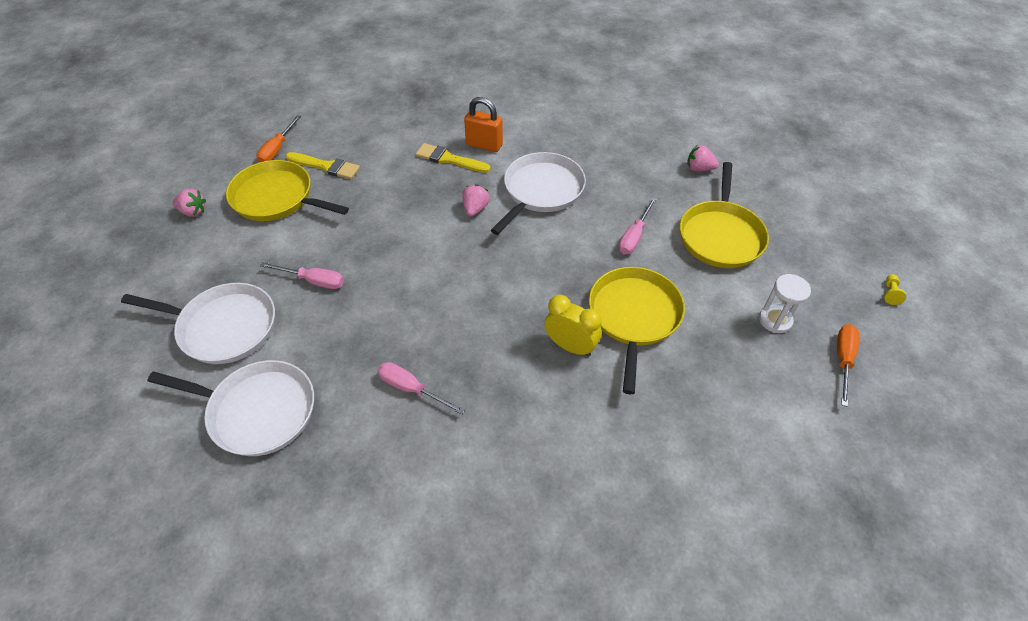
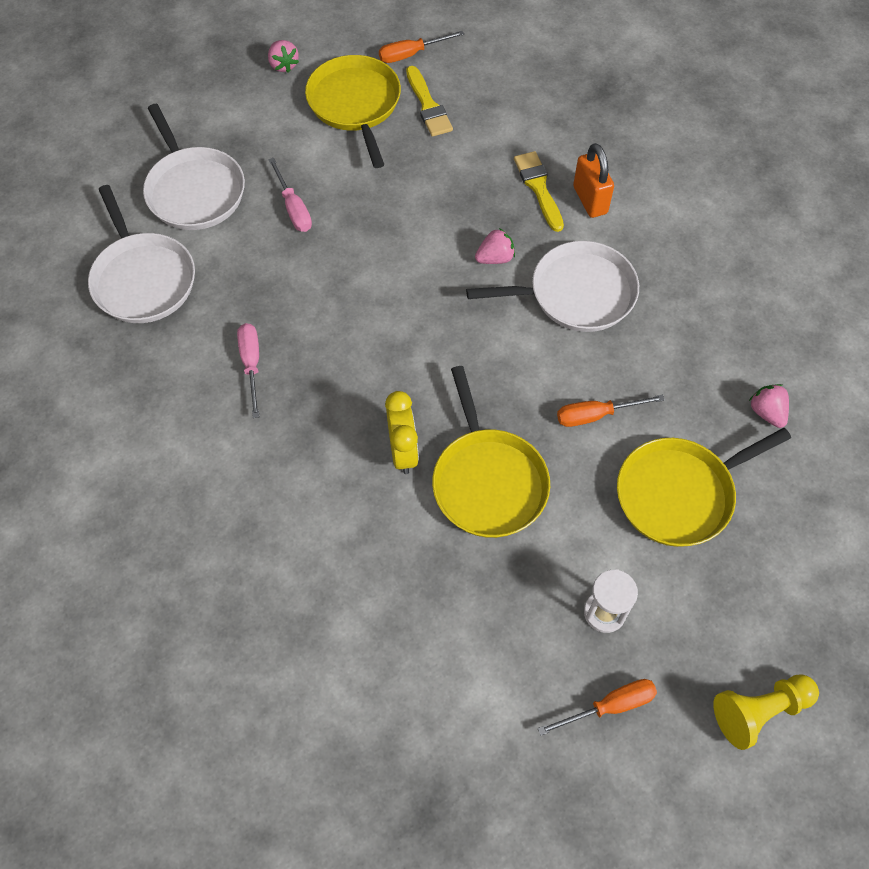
camera: 50 degrees right, 10 degrees up
(634, 236) = (596, 415): pink screwdriver -> orange screwdriver
(634, 316) = (488, 481): yellow pan -> yellow pan turned 105 degrees clockwise
(890, 293) = (759, 711): yellow pawn -> yellow pawn, size x2.15

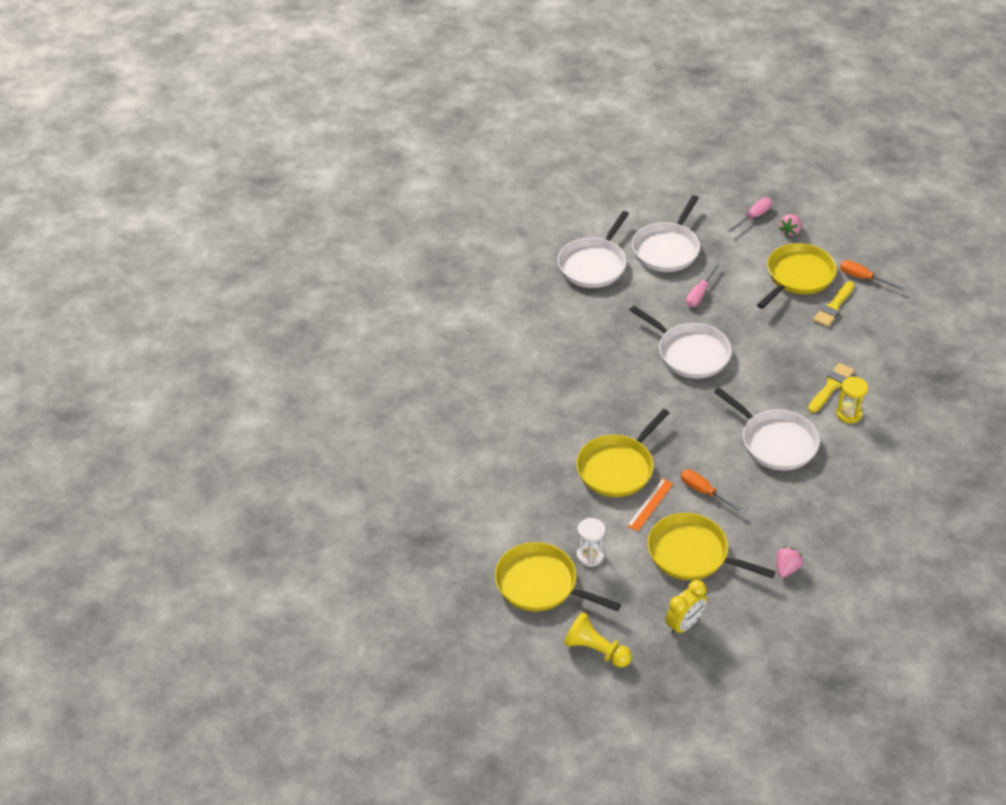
camera: 55 degrees right, 15 degrees down
(251, 364) = (589, 336): pink screwdriver -> pink screwdriver (753, 217)
(374, 281) = (690, 353): none -> white pan
(403, 451) = (600, 424): yellow clock -> yellow clock (684, 624)
(495, 258) = (760, 394): pink strawberry -> none
(572, 486) = (650, 504): none -> orange ruler
(590, 200) = (848, 414): orange padlock -> yellow hourglass
(610, 706) = (540, 584): orange screwdriver -> yellow pan

